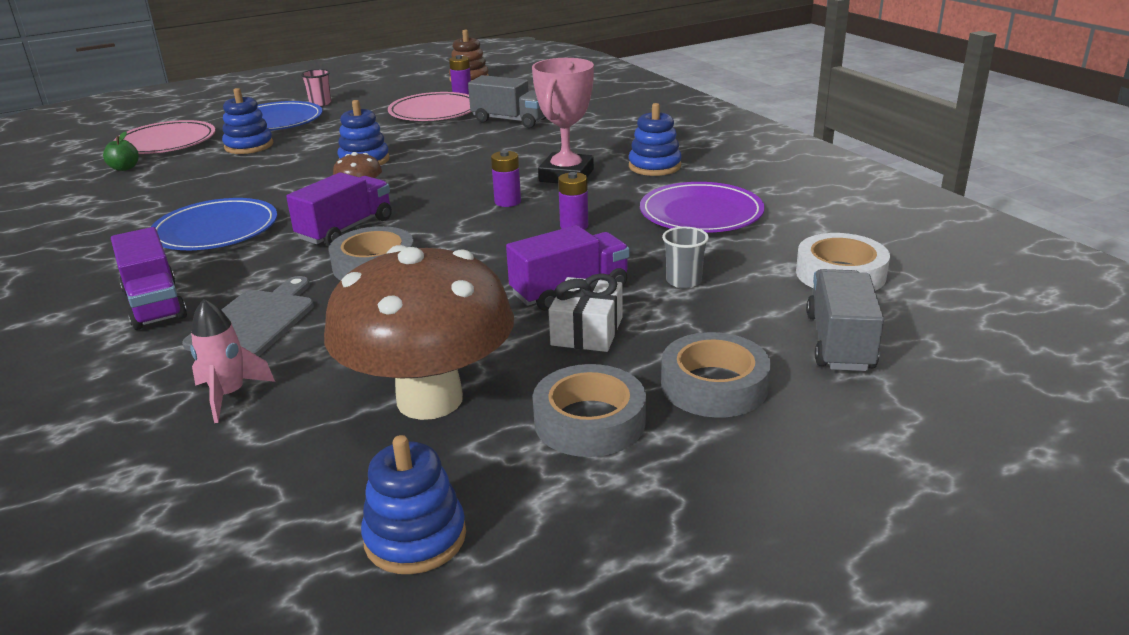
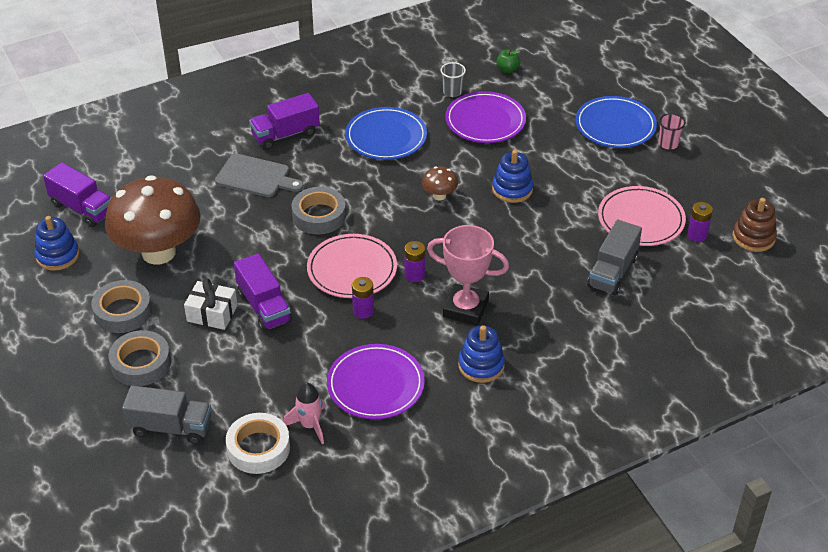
camera: 90 degrees right, 15 degrees up
(166, 142) = (564, 76): pink plate -> pink plate (352, 269)
(223, 176) = (485, 121): none -> purple plate
(229, 395) = (182, 181): pink rocket -> pink rocket (310, 425)
(249, 146) = (552, 121): blue stacking toy -> none
(346, 229) = (377, 196): purple truck -> purple truck (82, 208)
(683, 281) = (265, 363): grey cup -> grey cup (452, 92)

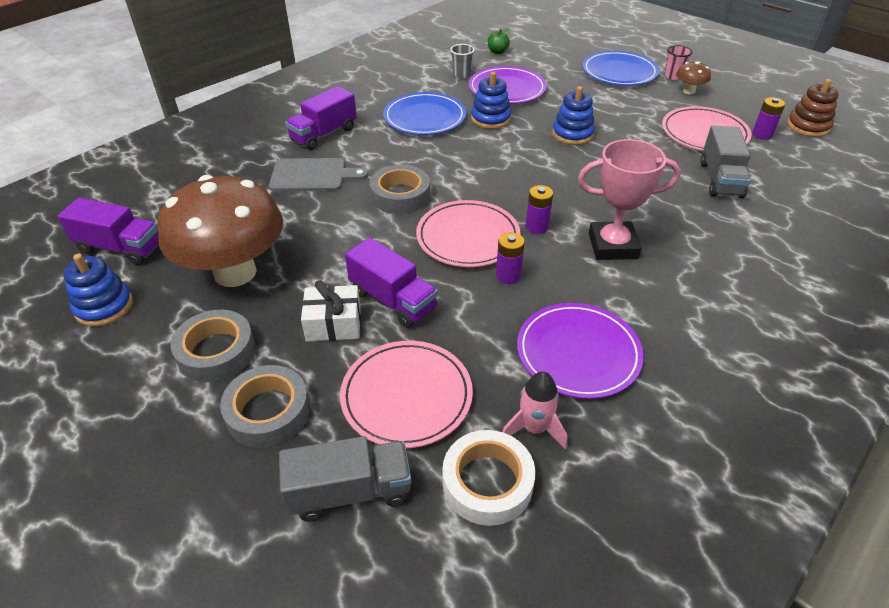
camera: 20 degrees left, 0 degrees up
(236, 379) = (406, 396): none -> pink plate
(439, 196) = (509, 153): brown mushroom -> brown mushroom (689, 91)
(481, 365) = (674, 298): blue stacking toy -> blue stacking toy (490, 119)

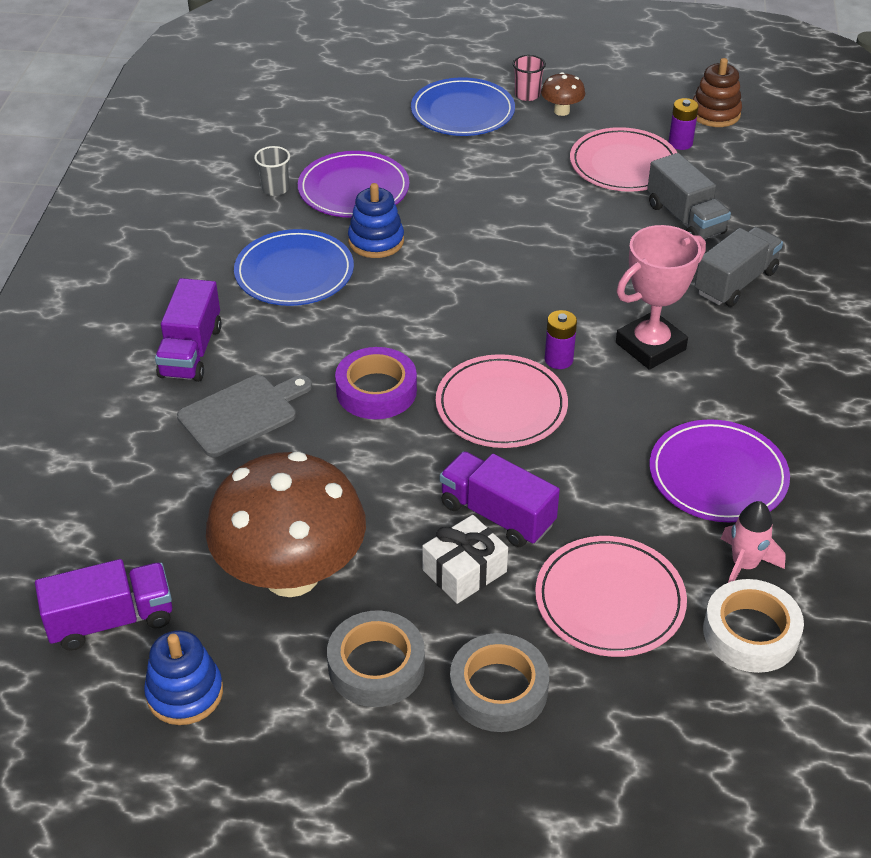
camera: 35 degrees left, 0 degrees up
(350, 491) = (649, 709): grey truck -> grey truck (735, 282)
(393, 300) = (497, 515): purple truck -> purple truck turned 150 degrees counterclockwise
(400, 195) = (376, 391): grey tape -> purple tape
(497, 52) = (286, 135): green apple -> none
(508, 275) = (583, 429): purple battery -> none
(572, 134) = (488, 224): blue stacking toy -> none

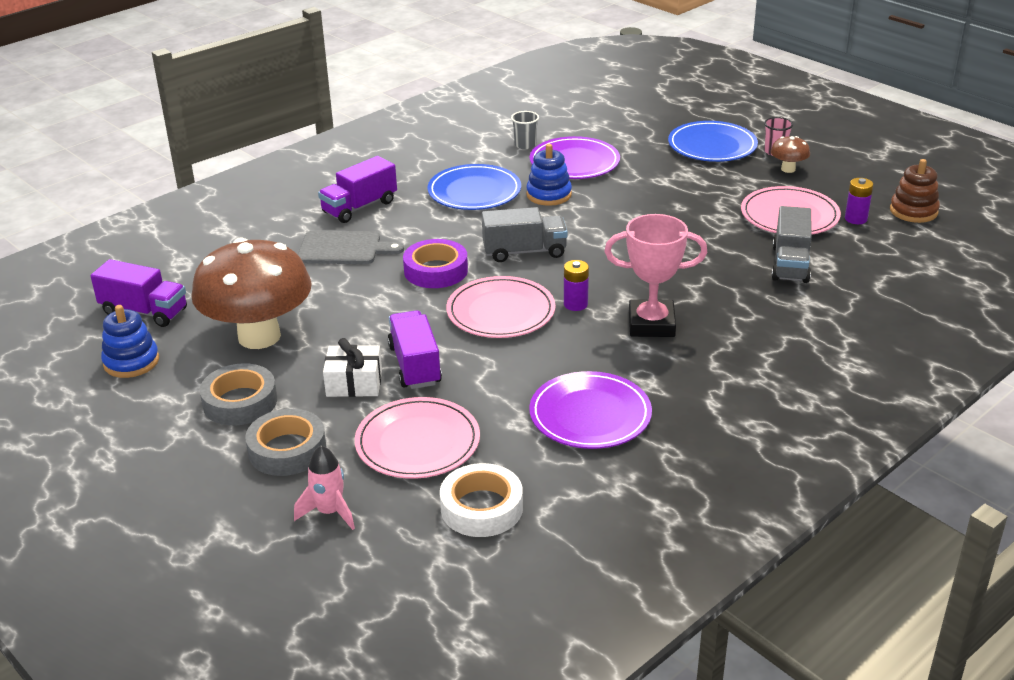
camera: 40 degrees right, 10 degrees down
(735, 282) = (773, 315): grey truck -> grey truck (524, 252)
(744, 565) = (533, 471): pink rocket -> pink rocket (330, 512)

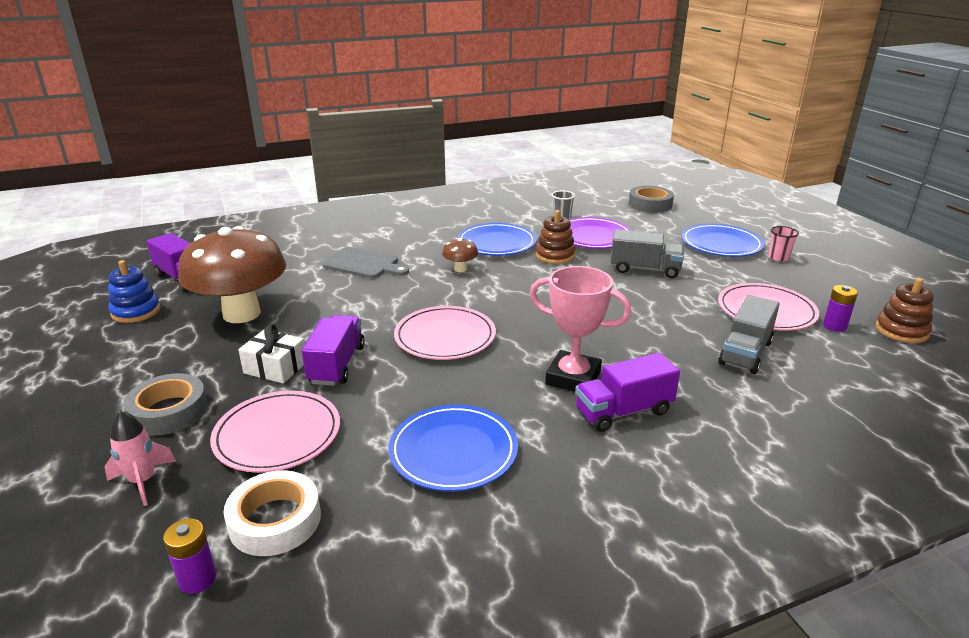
camera: 20 degrees right, 5 degrees down
(240, 402) = (176, 361): grey tape -> grey tape (650, 204)
(359, 207) = (401, 238): purple truck -> purple truck (623, 411)
(436, 271) = (419, 293): purple tape -> none
(524, 252) = (502, 293): grey truck -> grey truck (645, 269)
(549, 195) = (555, 255): blue stacking toy -> brown stacking toy
(575, 304) = (515, 345): purple battery -> purple battery (197, 579)
(590, 415) = (453, 451): purple plate -> blue plate
(788, 169) = (784, 273): brown mushroom -> brown mushroom (460, 269)

